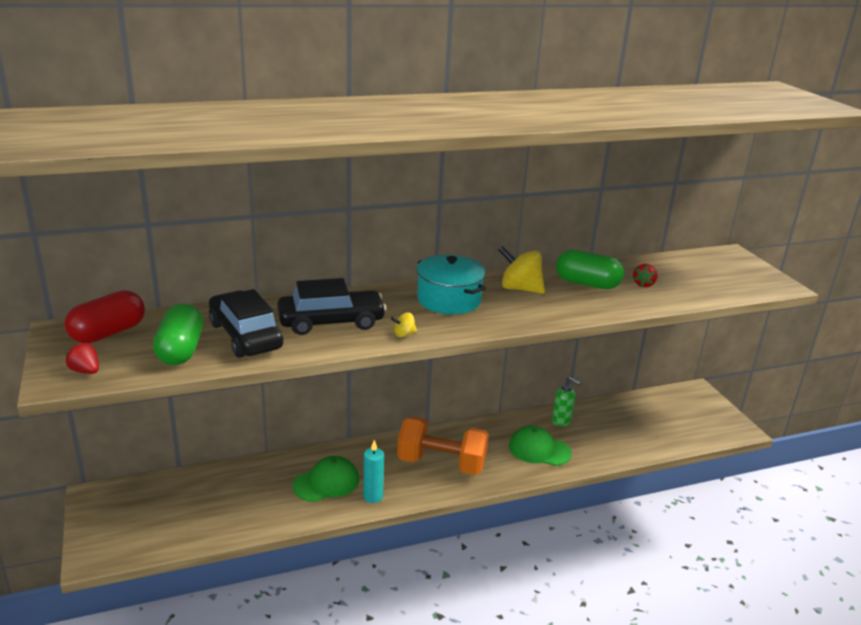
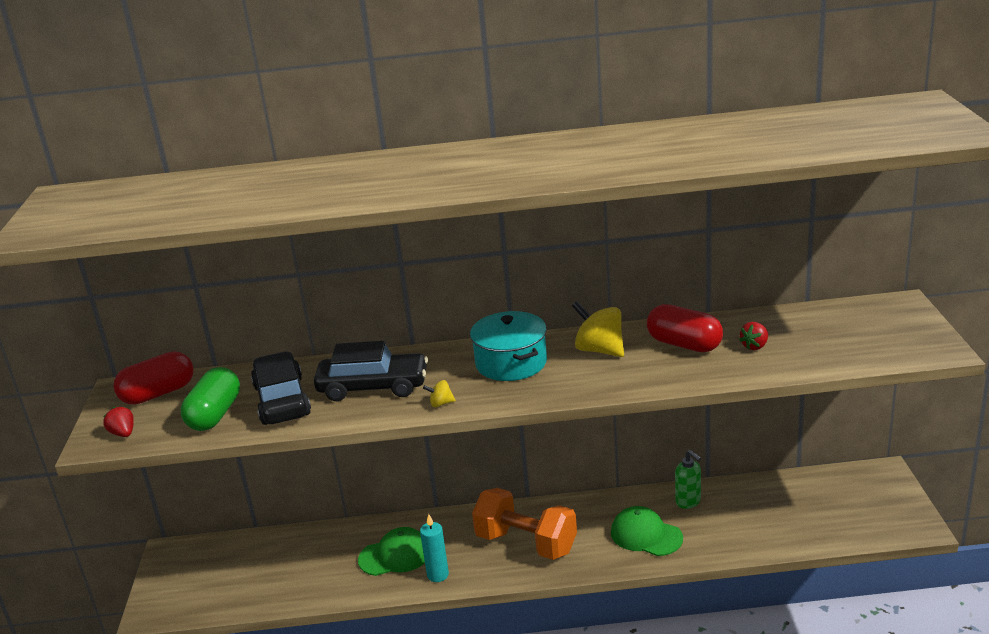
camera: 20 degrees right, 0 degrees up
(587, 284) = (684, 344): green capsule -> red capsule

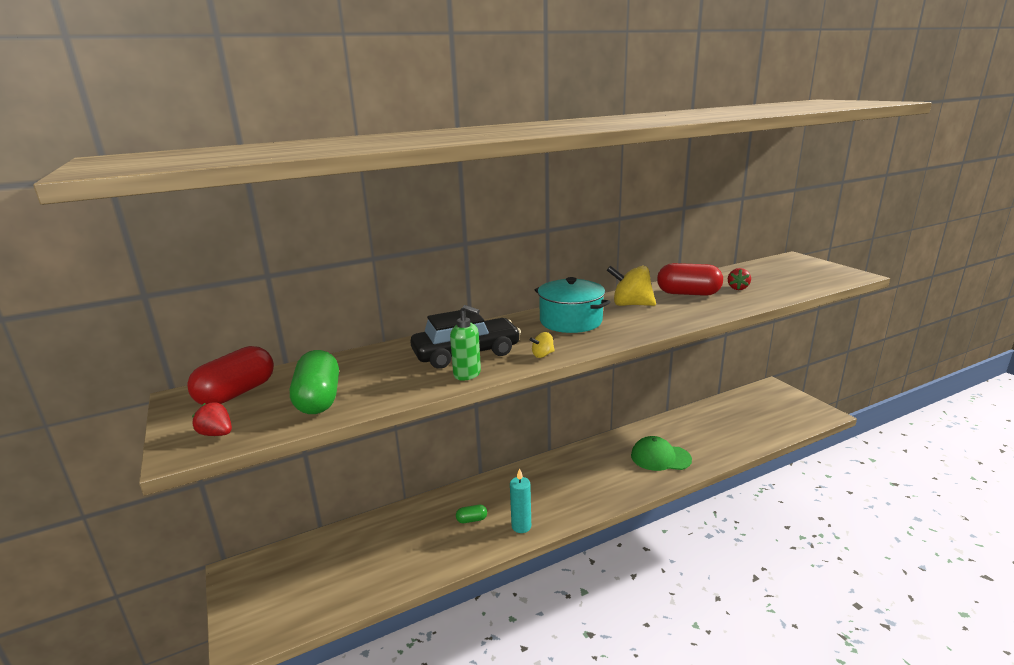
camera: 25 degrees left, 5 degrees down
(282, 400) = (384, 377): black car -> none
(395, 555) = (472, 520): green cap -> green capsule
(526, 543) = (576, 484): orange dumbbell -> none
(688, 502) = (669, 429): green soap dispenser -> green soap dispenser (467, 374)

